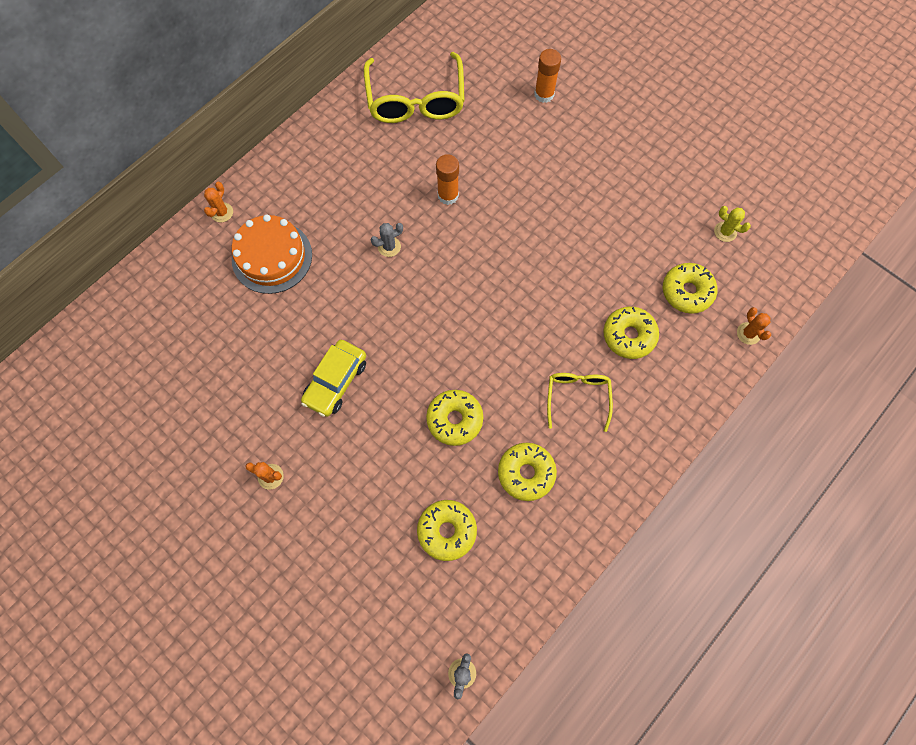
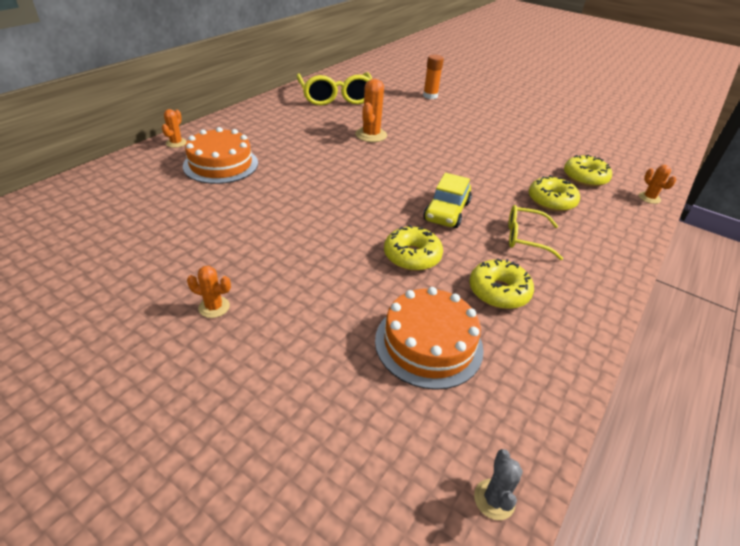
camera: 10 degrees left, 30 degrees down
(336, 381) = (285, 234): yellow car -> yellow car (446, 211)
(389, 246) = (326, 158): grey cactus -> none
(447, 531) = (428, 344): yellow donut -> orange cake
(448, 195) = (371, 135): orange glue stick -> orange cactus
(577, 397) = (525, 238): yellow glasses -> yellow glasses turned 75 degrees counterclockwise
(725, 232) = (595, 150): yellow cactus -> none

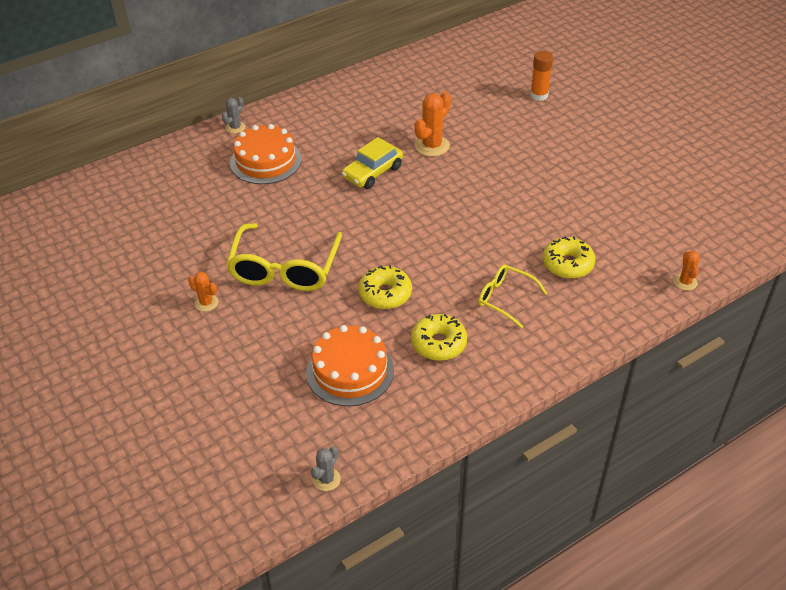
camera: 25 degrees right, 5 degrees up
(176, 143) = (235, 127): orange cactus -> grey cactus
(336, 97) = (425, 83): yellow glasses -> yellow glasses (284, 269)
(446, 211) = (448, 255): yellow car -> yellow car (373, 172)
(585, 178) = (632, 243): yellow donut -> none

